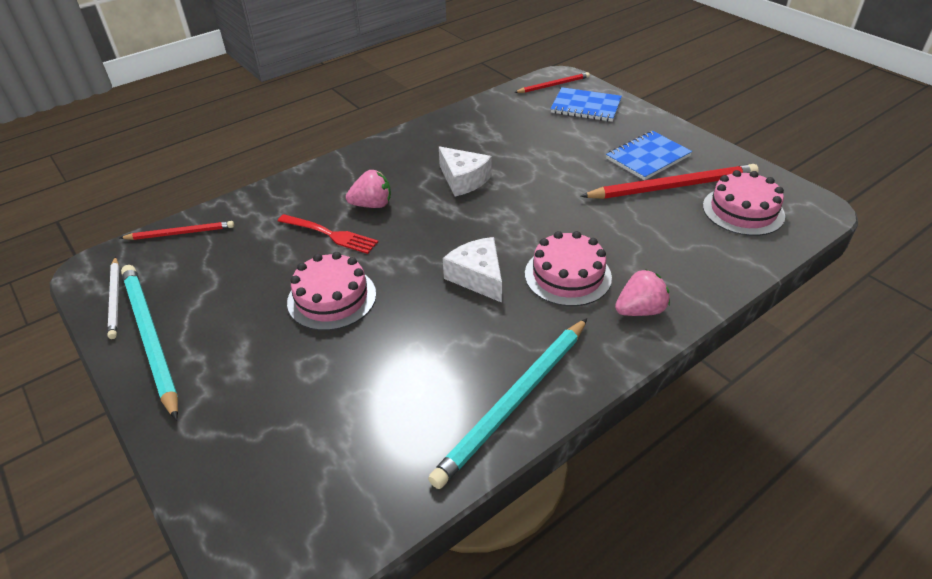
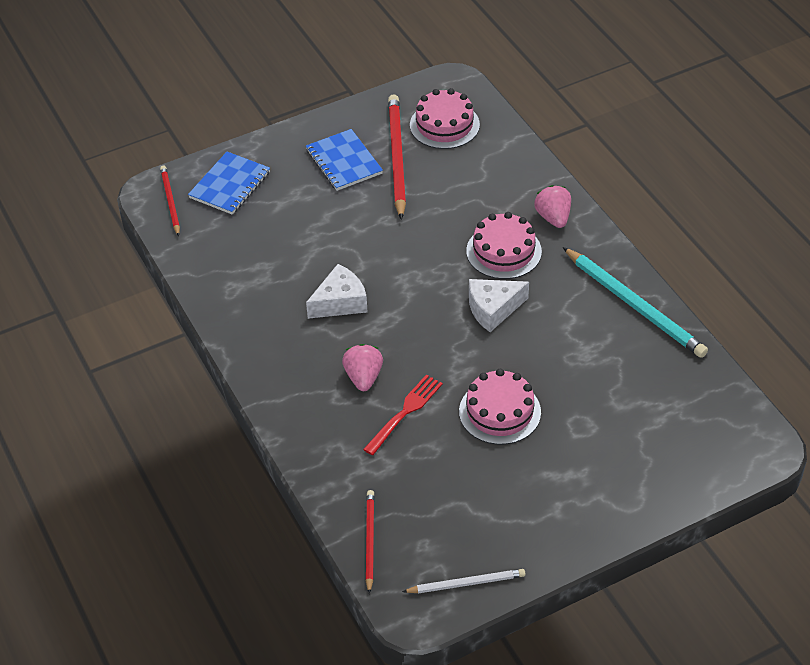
camera: 80 degrees left, 5 degrees up
(150, 337) = (527, 545): turquoise pencil -> none

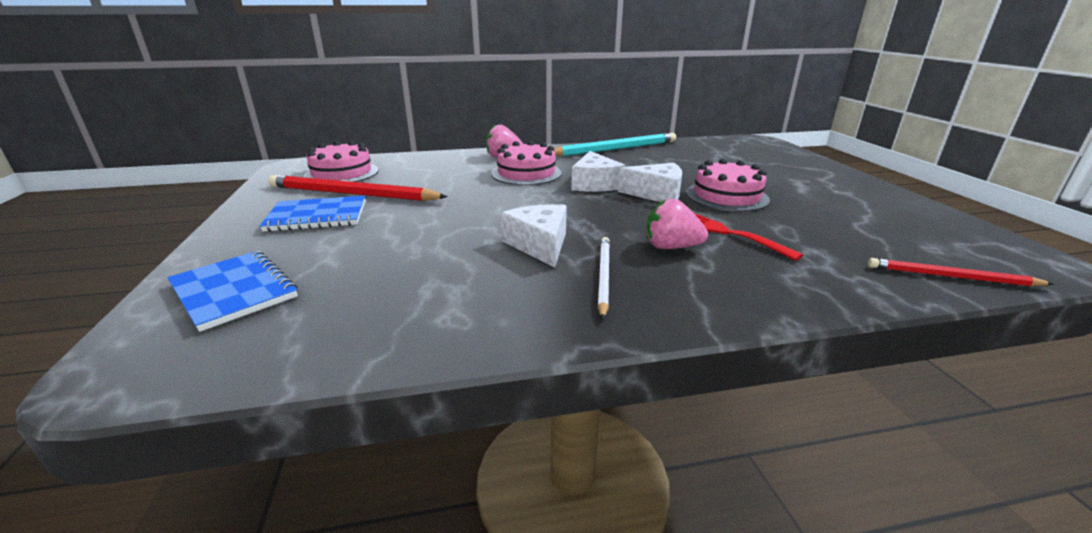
camera: 75 degrees left, 20 degrees down
(170, 201) = (174, 355): red pencil -> none
(466, 583) = (972, 235): white pencil -> white pencil (603, 276)
(483, 358) = (656, 194): none -> white cheese

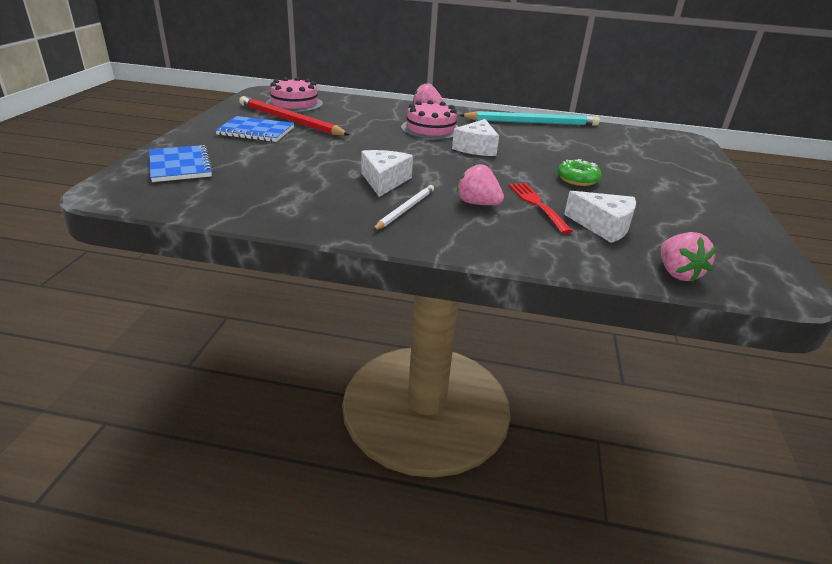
camera: 20 degrees right, 5 degrees up
(656, 194) = (518, 165): white cheese -> white cheese (603, 226)
(726, 196) = (577, 179): pink cake -> green donut
(951, 276) = (677, 273): red pencil -> pink strawberry

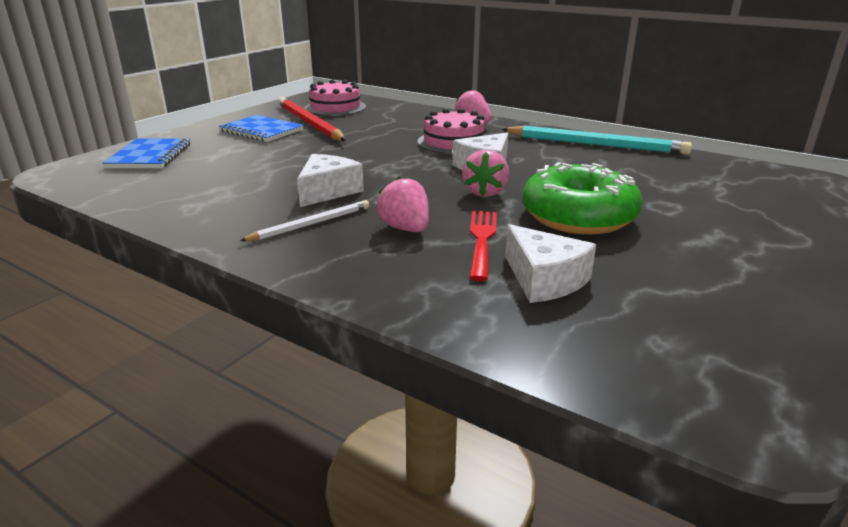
camera: 25 degrees right, 5 degrees down
(577, 179) = (578, 216): green donut -> green donut, size x1.95
(677, 273) = (585, 363): pink strawberry -> pink strawberry (485, 192)

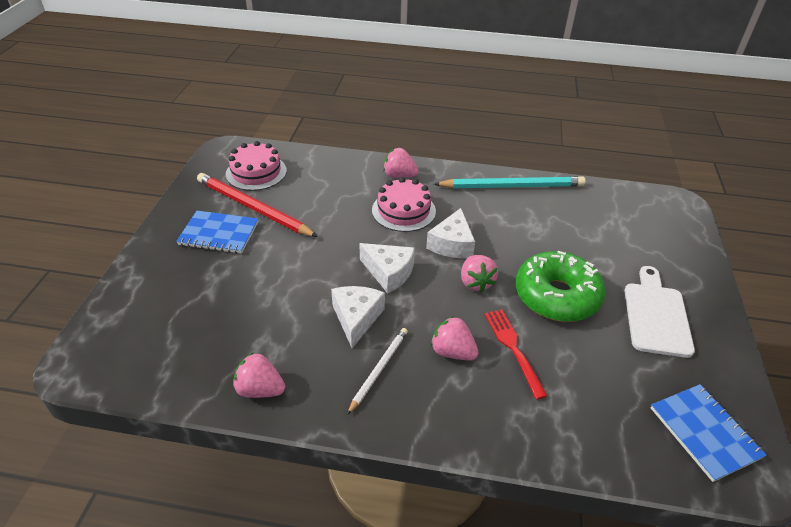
camera: 25 degrees left, 15 degrees up
(150, 156) = (146, 309): blue notebook -> blue notebook (704, 432)
(181, 213) = (260, 389): none -> pink strawberry
(544, 279) = (579, 382): white cheese -> white cheese (389, 272)
(711, 253) = (656, 315): none -> white cutting board

